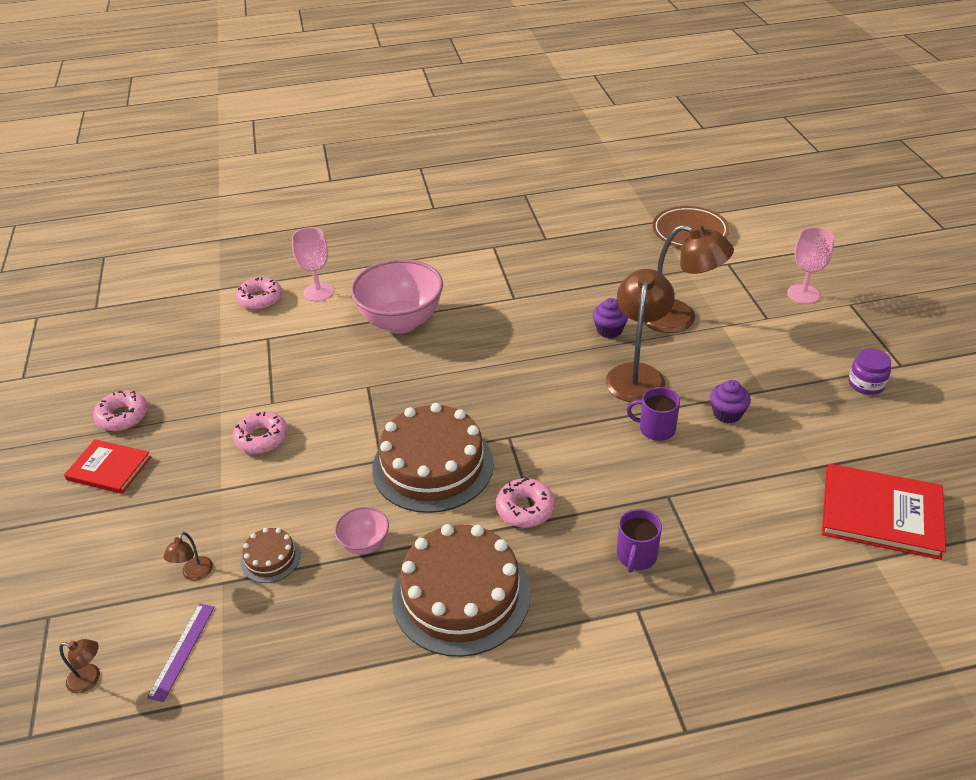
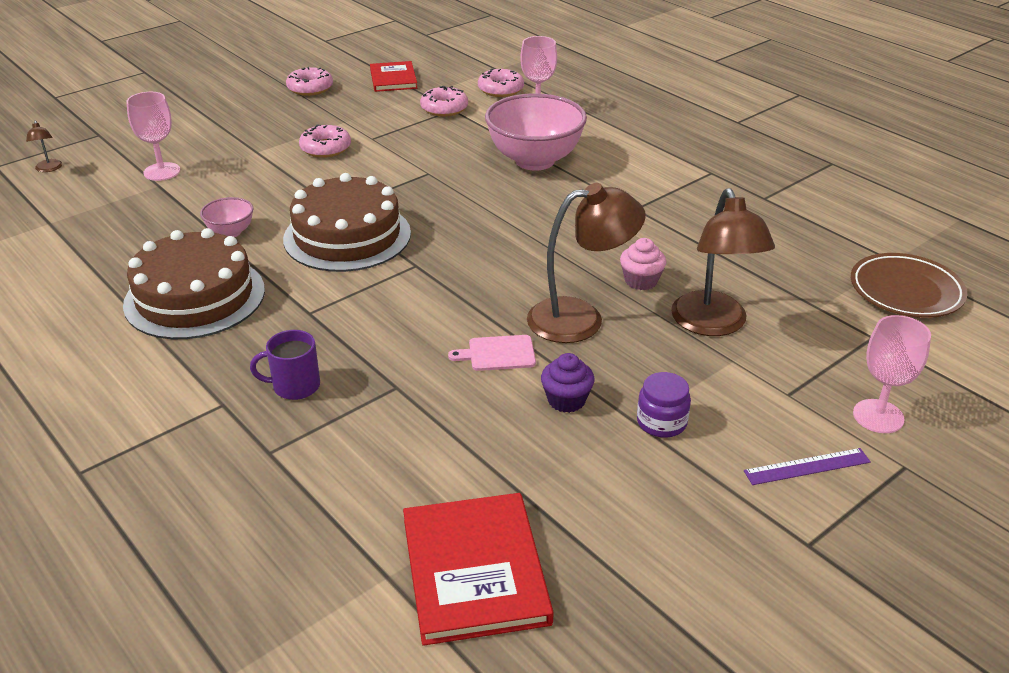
camera: 60 degrees right, 5 degrees down
(109, 468) = (251, 103): red book -> red book (393, 79)
(182, 651) = (86, 193): purple ruler -> purple ruler (807, 467)
(194, 574) = (162, 172): brown lamp -> pink goblet
(270, 558) = (193, 196): brown cake -> none
(525, 508) = (322, 301): pink donut -> pink donut (444, 108)
(609, 330) = (641, 281): purple cupcake -> pink cupcake
(656, 429) = (498, 353): purple mug -> pink cutting board
(866, 384) = (731, 514): purple jar -> purple jar (661, 422)

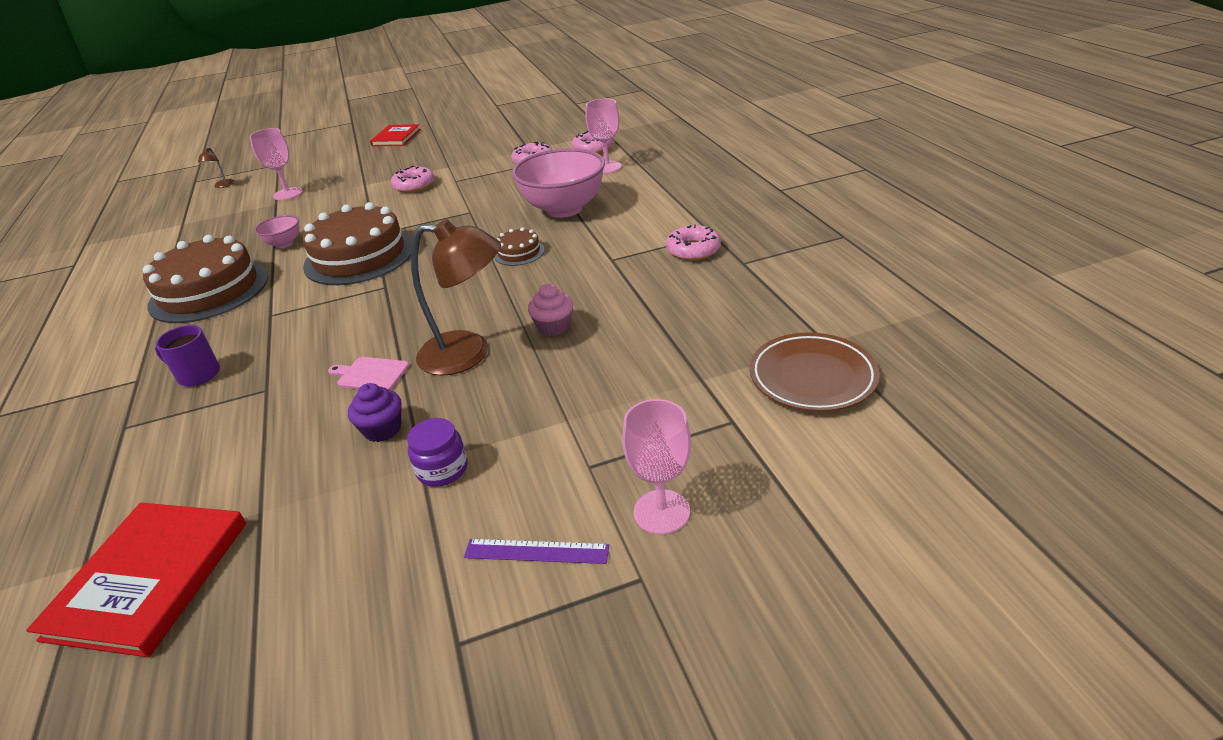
camera: 25 degrees right, 0 degrees up
(310, 88) = (449, 140): pink donut -> pink donut (693, 250)
(393, 79) = (517, 136): red book -> red book (396, 137)
(531, 212) = (519, 252): none -> brown cake
(713, 325) = (581, 380): brown lamp -> none

